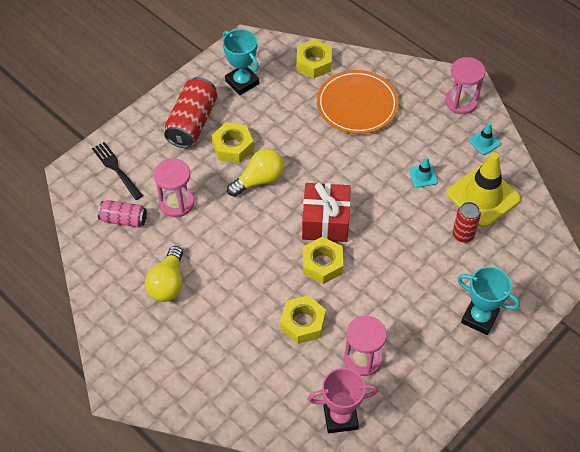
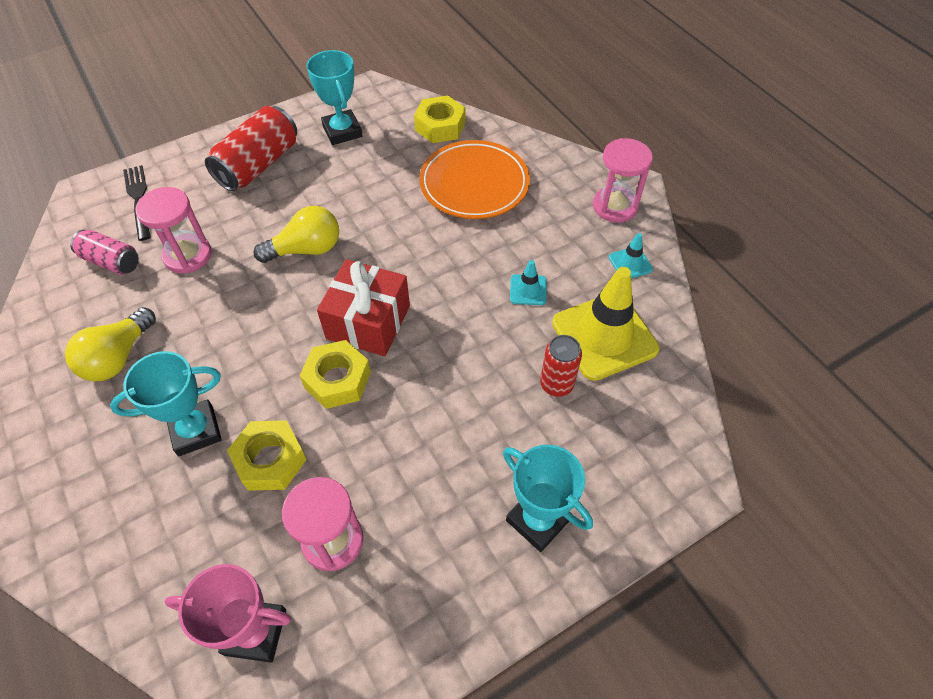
camera: 15 degrees right, 0 degrees up
(233, 147) = (293, 202): yellow nut -> none
(246, 317) = (196, 431): none -> turquoise trophy

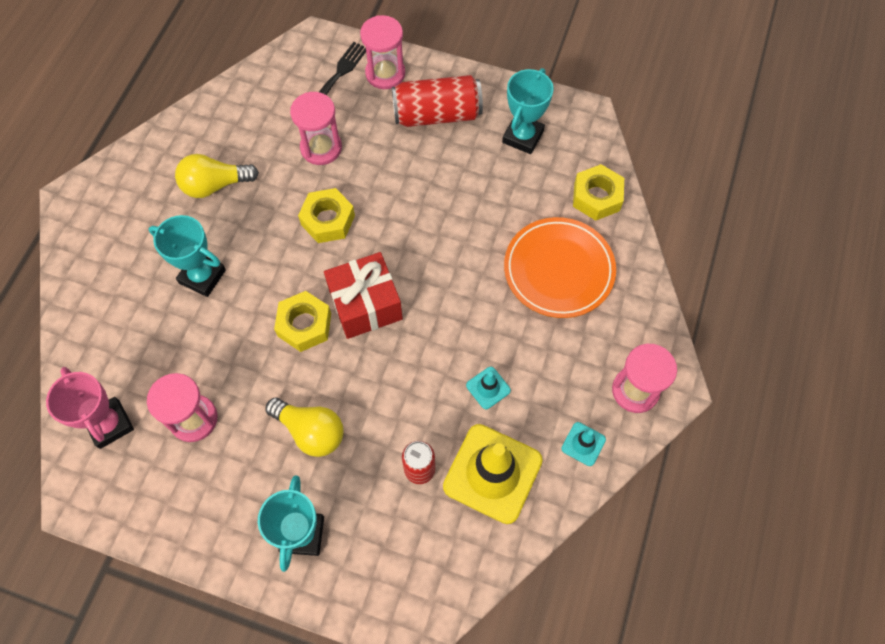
camera: 50 degrees right, 10 degrees up
(111, 261) = (277, 110): pink can -> none
(179, 170) = (385, 73): none -> pink hourglass
(270, 460) = (217, 336): yellow nut -> yellow nut (328, 220)
(306, 249) = (391, 213): yellow light bulb -> yellow light bulb (310, 431)

